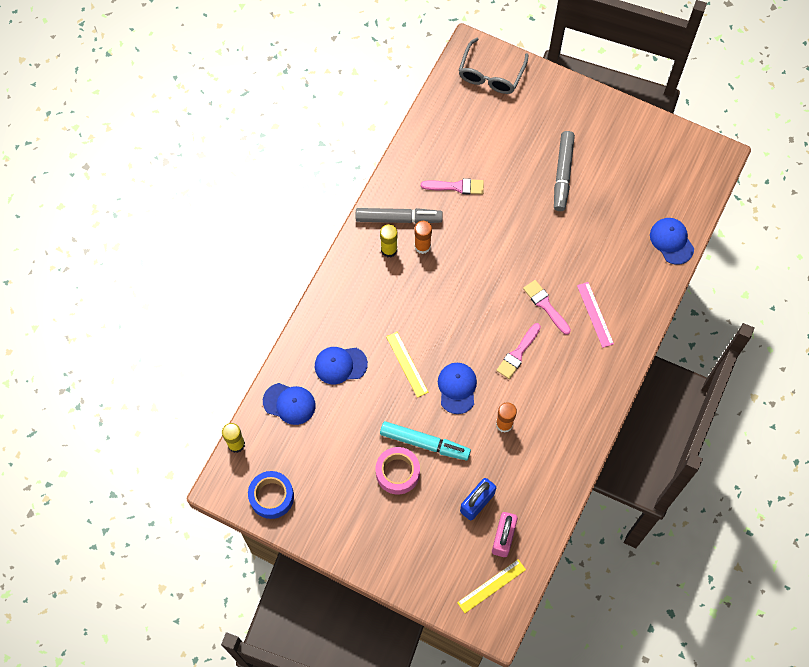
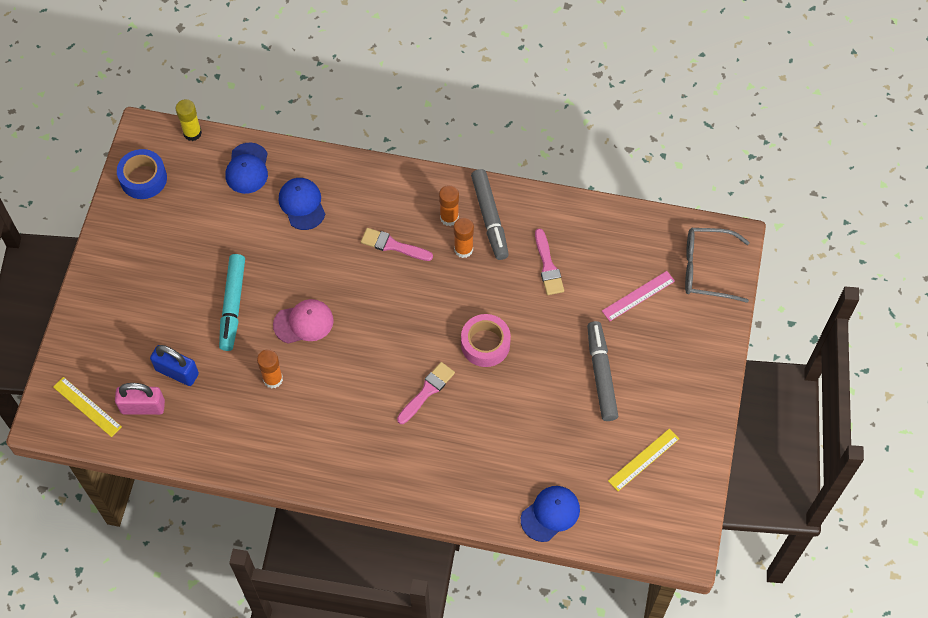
camera: 75 degrees right, 5 degrees down
(389, 250) = (449, 218): yellow glue stick -> orange glue stick
(397, 473) = (194, 287): pink tape -> pink tape (485, 344)
(407, 364) = (319, 267): yellow ruler -> yellow ruler (643, 460)
(457, 388) = (303, 322): blue cap -> pink cap
(518, 353) = (360, 375): pink brush -> pink brush (393, 245)
(562, 174) = (601, 374): grey marker -> grey marker turned 90 degrees clockwise
(595, 314) = (430, 447): pink ruler -> pink ruler (638, 296)

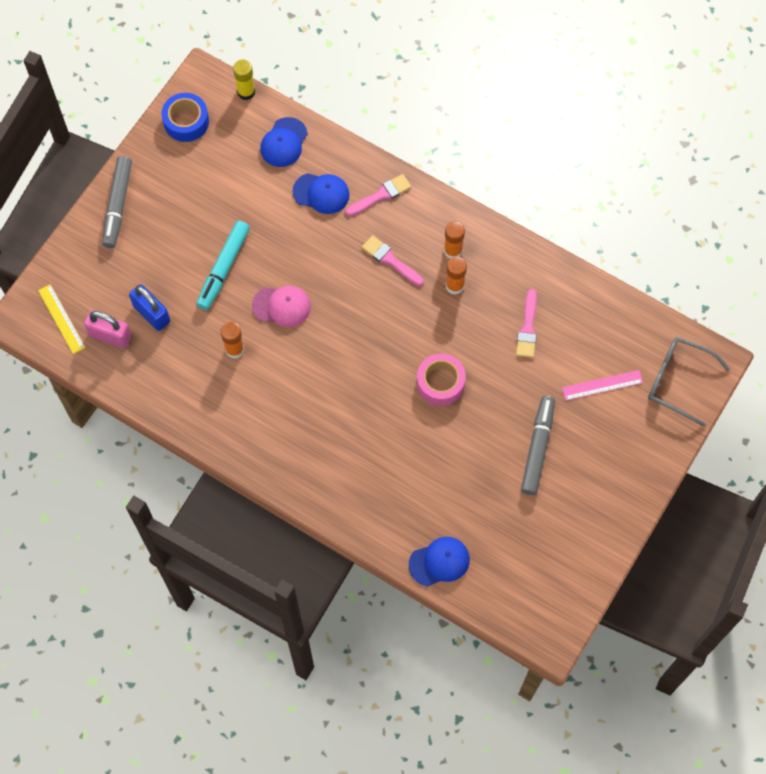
camera: 20 degrees right, 5 degrees up
(302, 204) = (321, 193): blue cap -> blue cap turned 105 degrees clockwise
(427, 391) = (370, 408): pink brush -> pink brush (381, 195)
(489, 218) = (491, 263): grey marker -> grey marker (118, 205)
(643, 460) = (545, 542): yellow ruler -> none

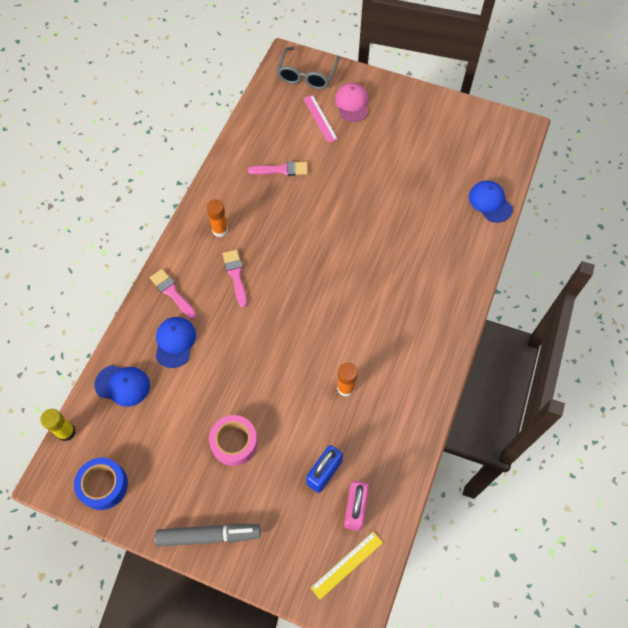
camera: 100 degrees left, 5 degrees down
(223, 268) = (265, 414): turquoise marker -> none
(281, 306) = (295, 355): pink cap -> pink cap (352, 104)
(390, 260) = (235, 275): pink brush -> pink brush turned 135 degrees clockwise
(440, 383) = (341, 222): pink tape -> pink tape (234, 442)
(454, 286) = (252, 224): orange glue stick -> none
(537, 448) = (380, 152): grey marker -> none

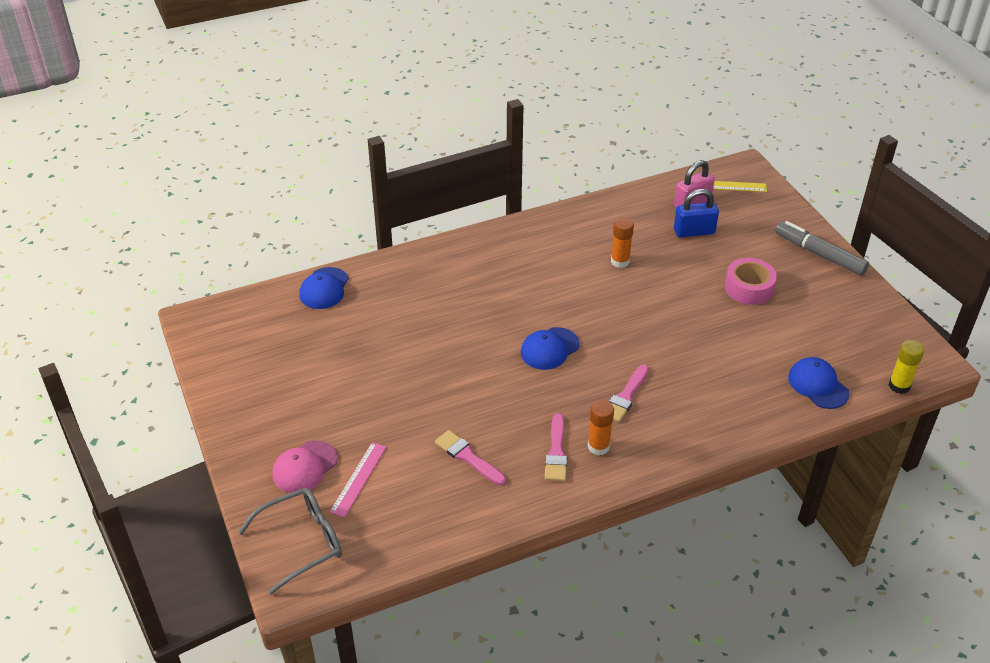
camera: 135 degrees left, 20 degrees down
(103, 485) = (887, 331): blue tape -> none
(172, 292) = (704, 425): pink brush -> pink brush (556, 452)
(175, 342) = (738, 384): blue cap -> blue cap (549, 349)

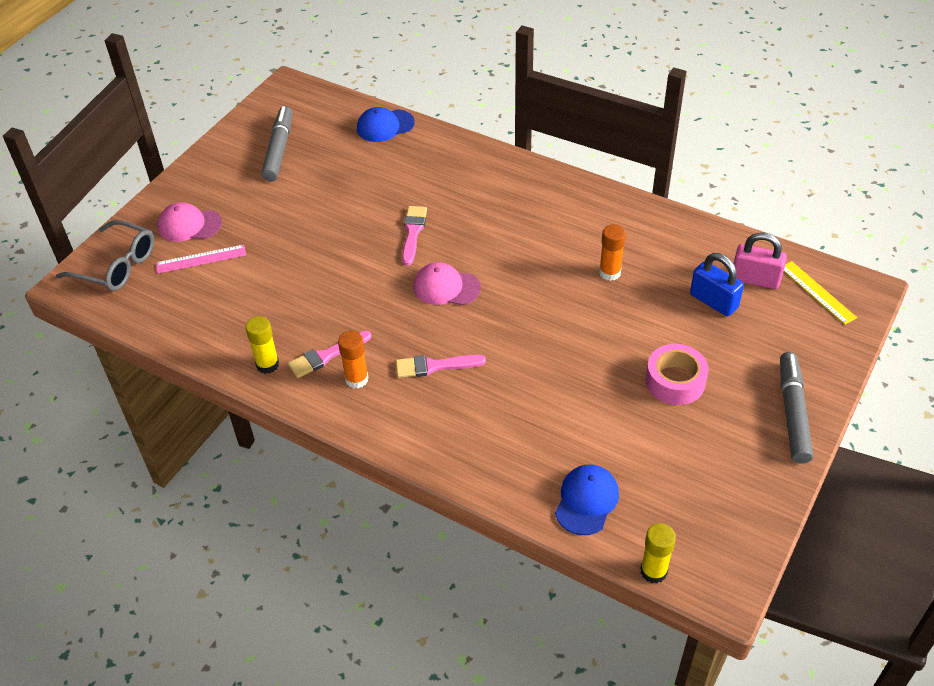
camera: 55 degrees right, 5 degrees up
(274, 364) = (279, 149): none -> grey marker
(467, 457) = (275, 306): pink brush -> pink brush (413, 232)
(531, 493) = (267, 364): none -> yellow glue stick
(549, 349) = (446, 287): blue cap -> pink cap

